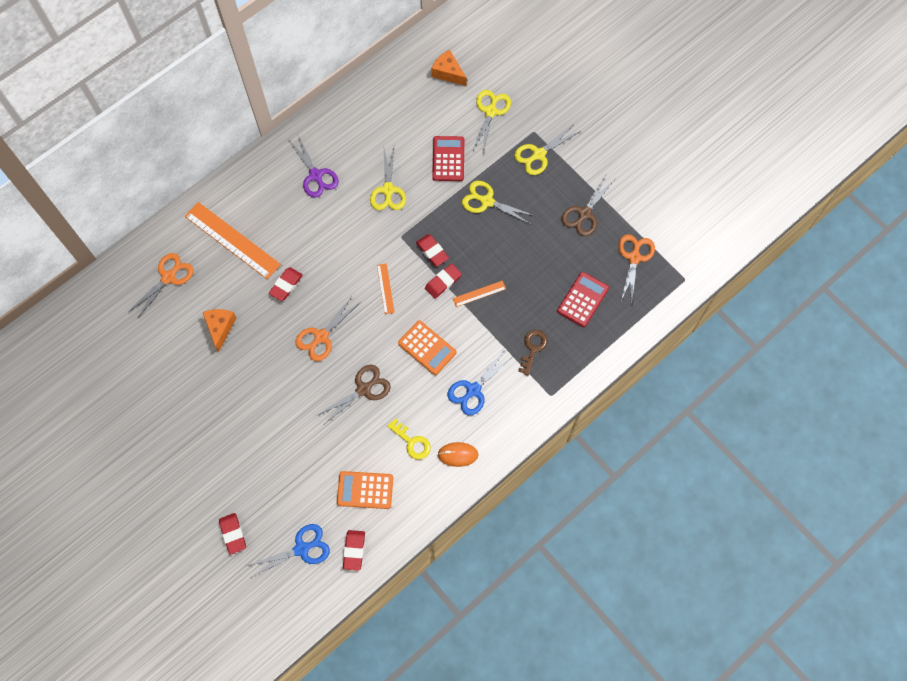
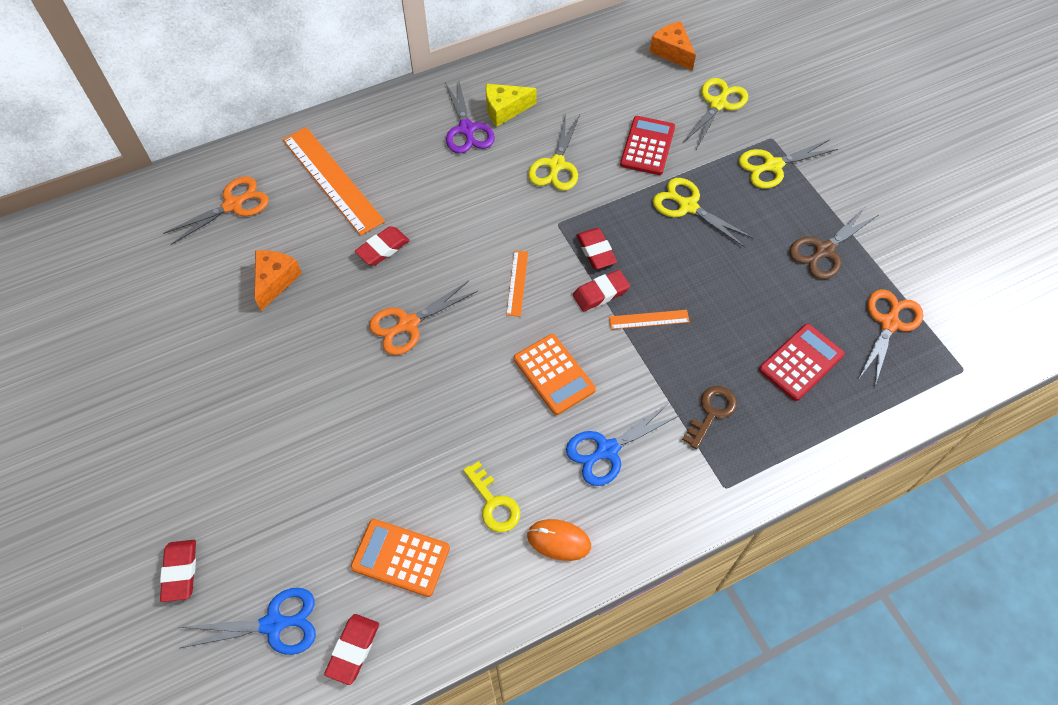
camera: 15 degrees right, 10 degrees down
(338, 152) = (505, 110): none -> yellow cheese
(363, 389) = (445, 409): brown scissors -> none

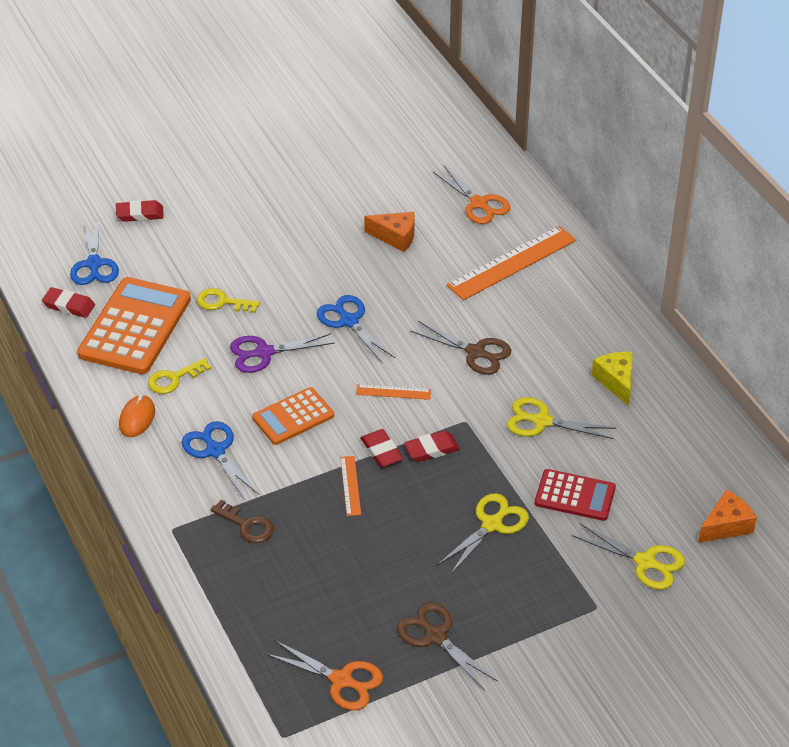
camera: 90 degrees right, 15 degrees down
(365, 457) = (222, 302): none -> yellow key
(383, 248) = (432, 301): red eraser -> none
(400, 557) = (135, 327): orange calculator -> orange calculator, size x1.72
(408, 324) = (349, 321): orange scissors -> blue scissors
(462, 213) = (475, 352): none -> brown scissors
(466, 129) = (585, 353): purple scissors -> purple scissors (264, 353)
(773, 166) = (554, 604): yellow scissors -> none
(801, 362) = (297, 599): red calculator -> none

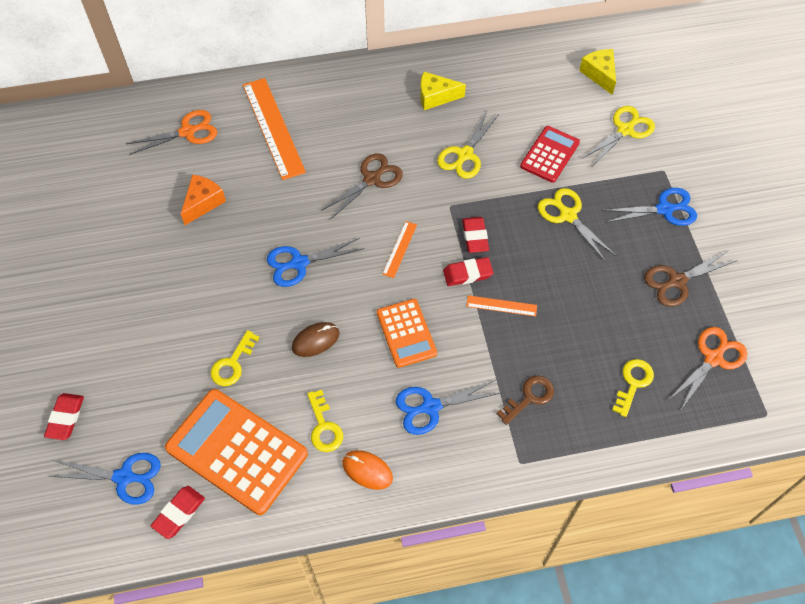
camera: 75 degrees left, 15 degrees up
(264, 353) = (315, 340): purple scissors -> brown mouse
(289, 610) = (633, 383): none -> yellow key
(536, 614) = (664, 209): none -> blue scissors
(726, 525) = (599, 74): orange cheese -> yellow cheese

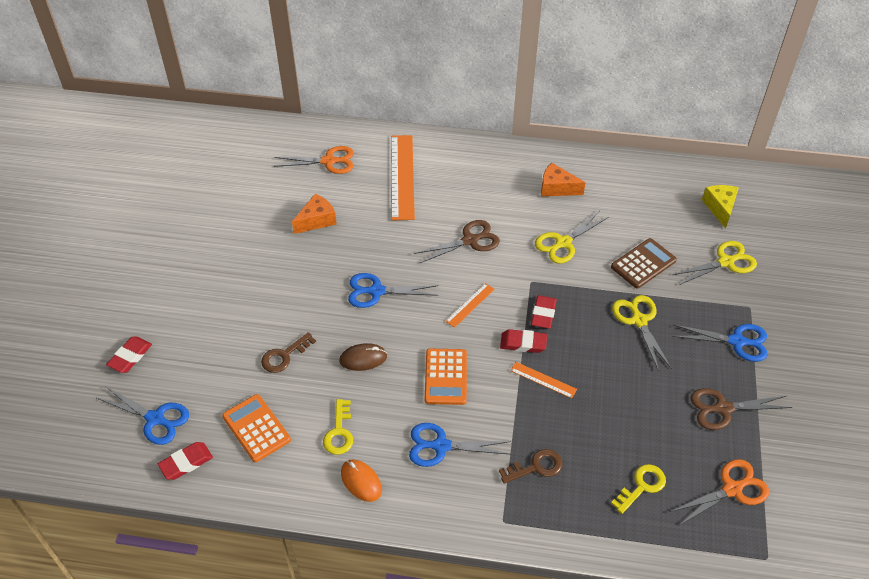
camera: 20 degrees right, 10 degrees down
(232, 364) = (284, 356): yellow key -> brown key
(237, 451) = (256, 428): orange calculator -> orange calculator, size x0.58
(435, 97) = (556, 188): yellow cheese -> orange cheese
(549, 154) = (643, 264): red calculator -> brown calculator

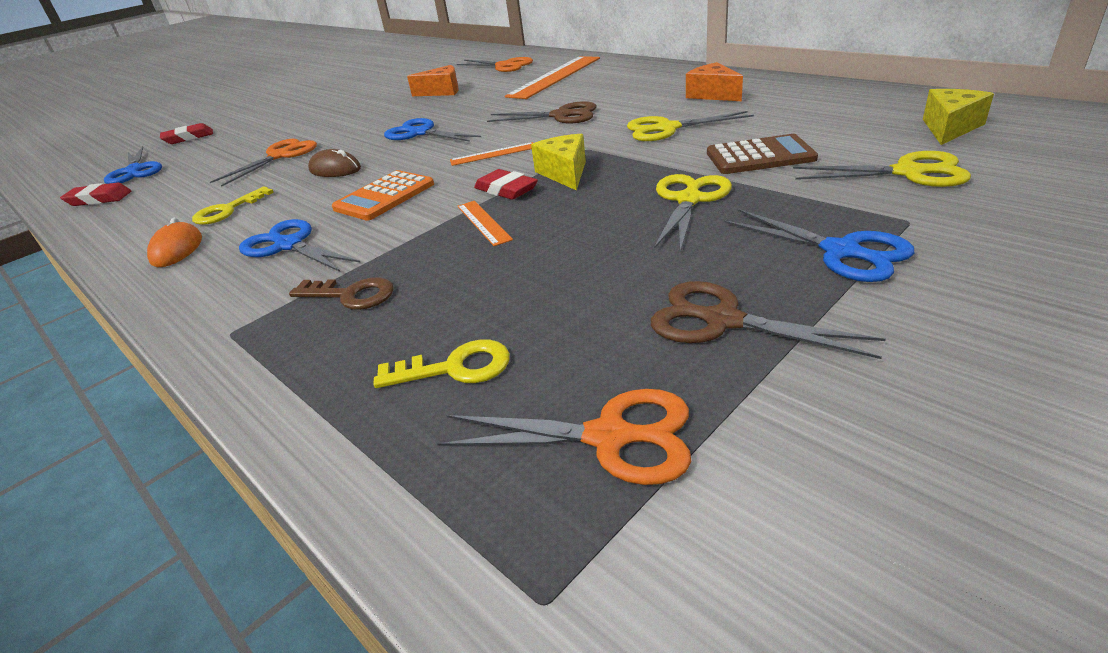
camera: 40 degrees right, 15 degrees down
(256, 428) = (179, 192): orange calculator -> none
(284, 356) = (280, 156): brown key -> orange scissors
(543, 314) = (564, 173): red eraser -> yellow cheese

